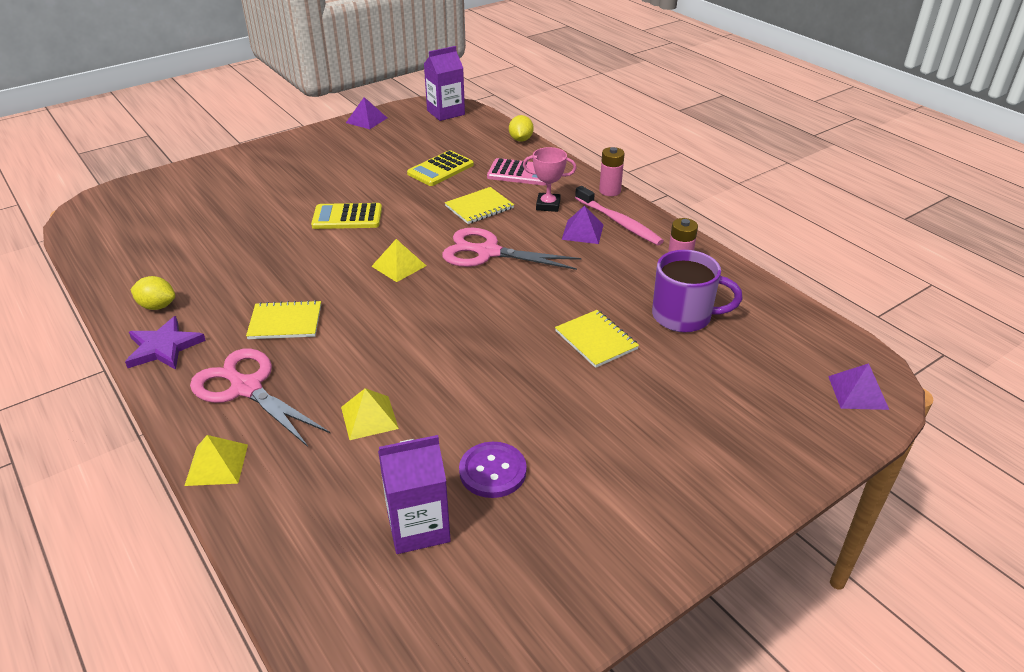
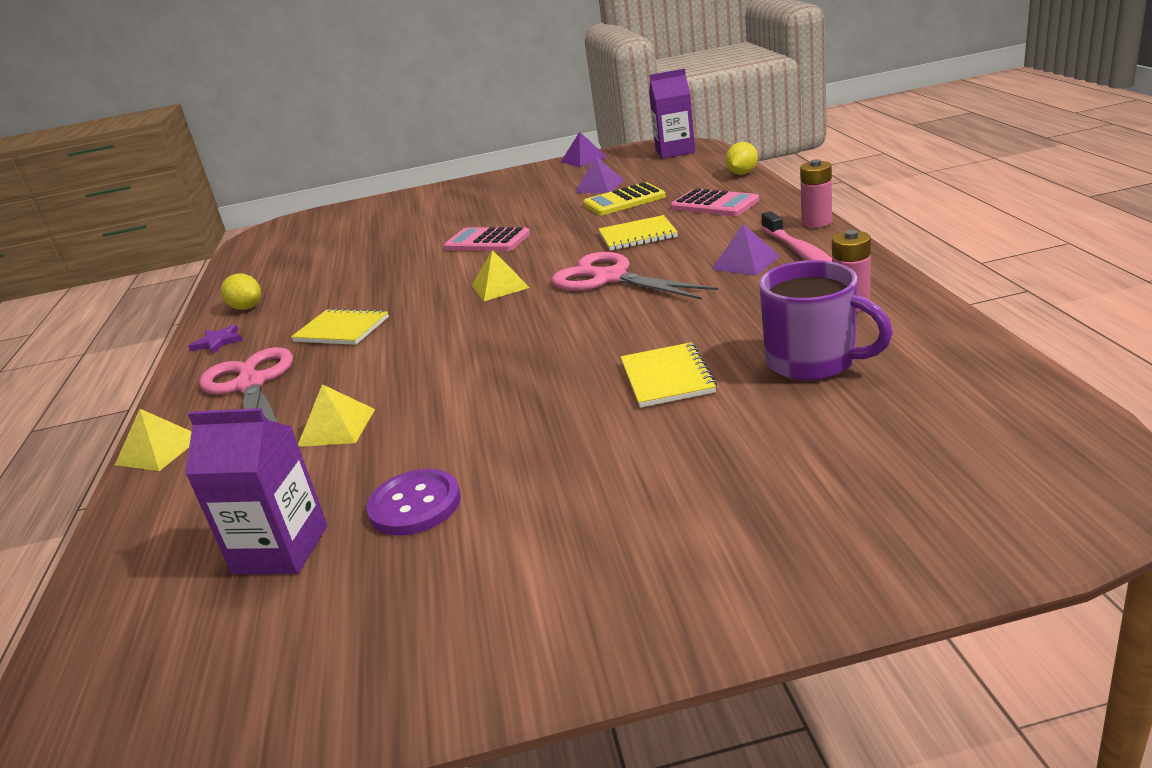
camera: 30 degrees right, 10 degrees down
(164, 347) = (218, 342): purple star -> purple star, size x0.62
(347, 217) = (487, 241): yellow calculator -> pink calculator
(548, 205) = (723, 235): pink trophy -> none
(858, 392) = (1043, 490): purple pyramid -> purple pyramid (599, 186)

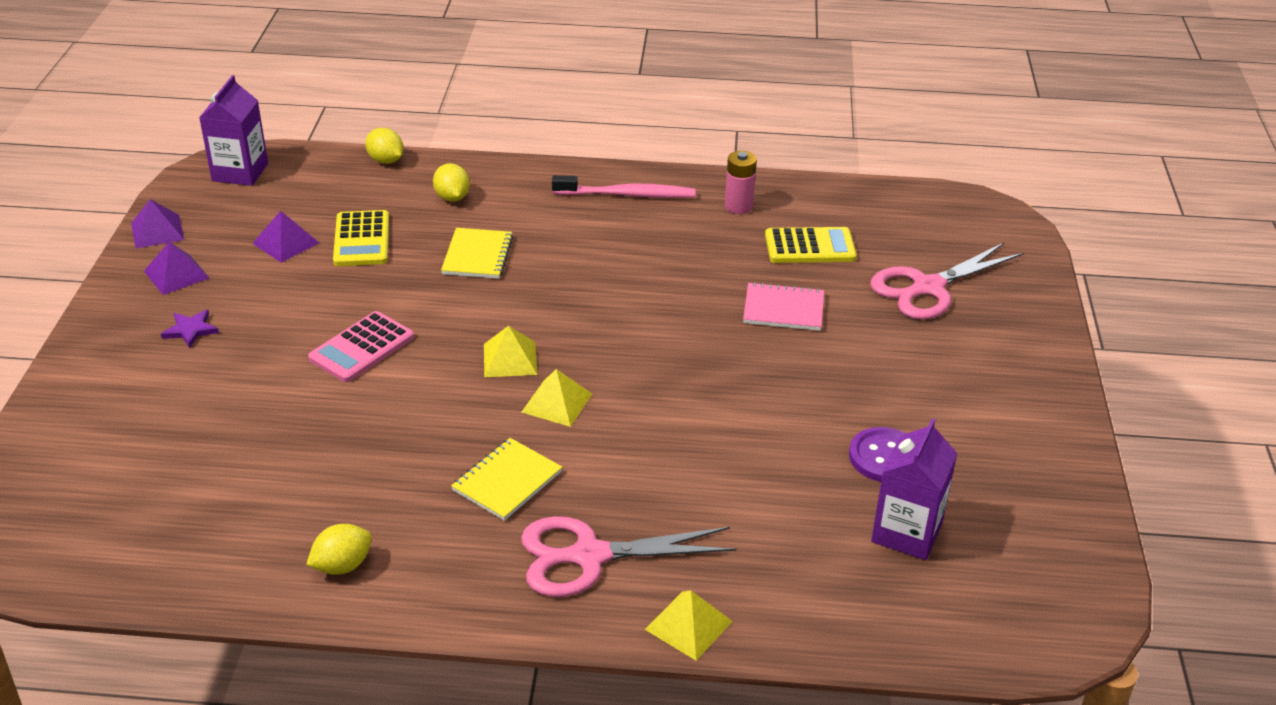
camera: 80 degrees left, 10 degrees up
(218, 342) = (435, 590): purple star -> purple star (190, 330)
(336, 427) = (733, 494): yellow pyramid -> yellow pyramid (557, 403)
(610, 278) = (567, 293): pink scissors -> pink scissors (928, 288)
(667, 377) = (783, 309): yellow notebook -> pink notebook
(714, 204) = (452, 197): pink calculator -> yellow lemon
(745, 262) = (612, 222): purple pyramid -> purple pyramid (176, 274)
(813, 361) = (810, 247): purple mug -> yellow calculator
(816, 222) = (568, 168): pink battery -> none

